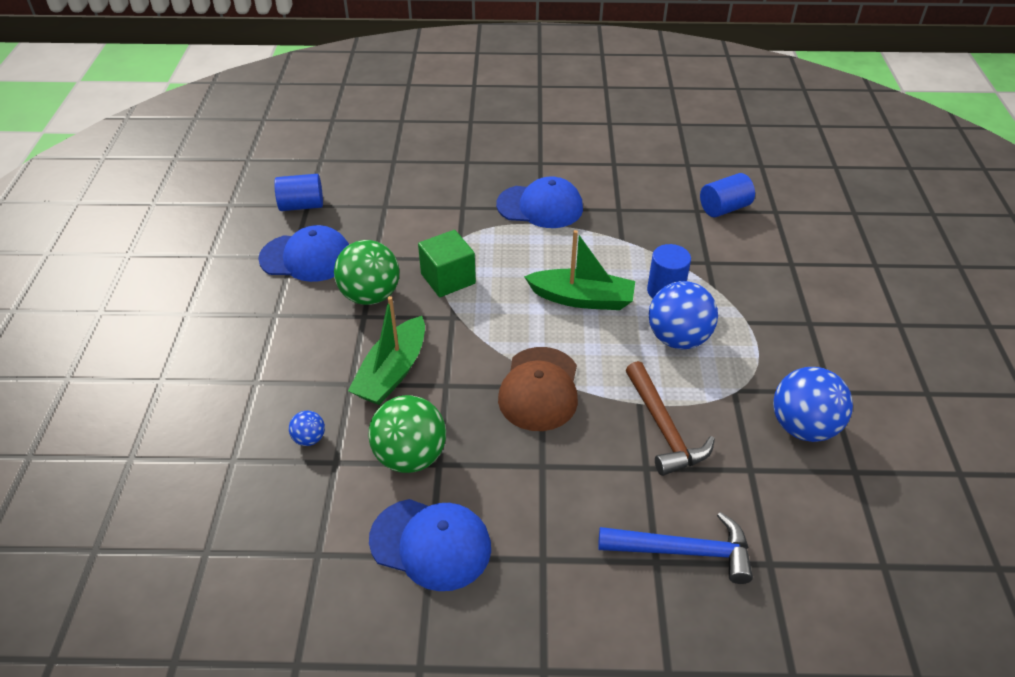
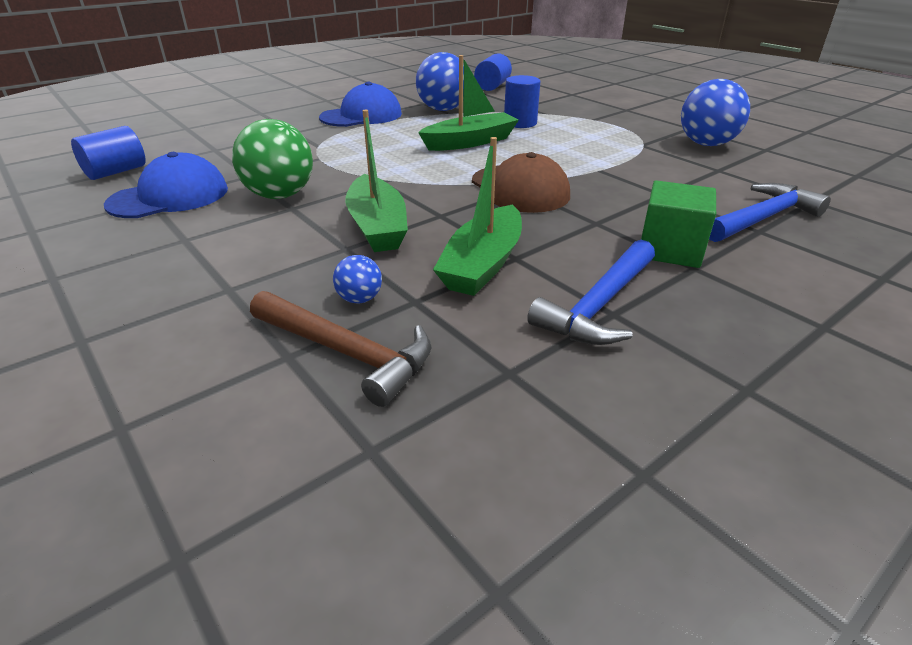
camera: 40 degrees left, 10 degrees down
(410, 456) = (482, 264): green ball -> green boat
(431, 544) = (599, 305): blue cap -> blue hammer
(448, 278) = (342, 165): green cube -> green cube (670, 249)
(663, 428) = (636, 174): brown hammer -> brown hammer (346, 353)
(678, 338) = (567, 137): blue ball -> blue ball (443, 109)

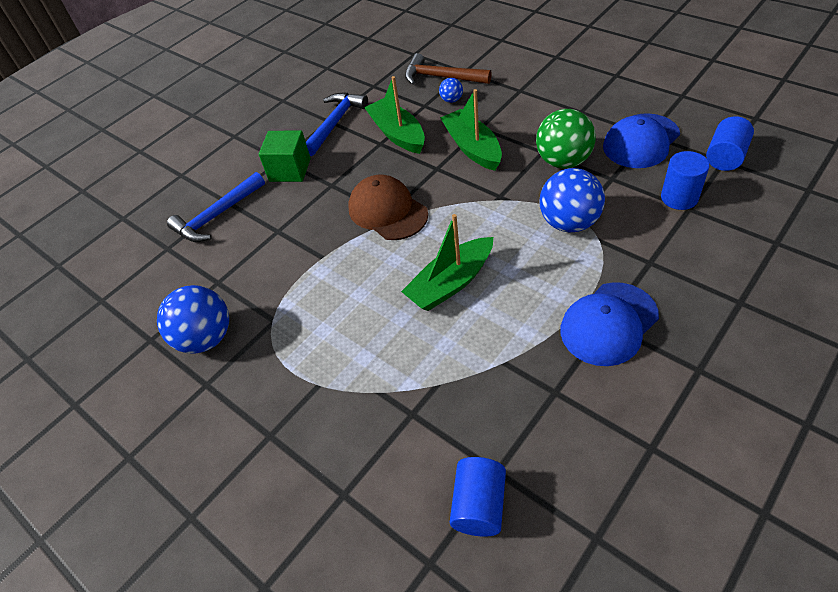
camera: 175 degrees right, 15 degrees up
(443, 109) = (517, 372): blue ball -> blue ball (569, 222)
(482, 264) = (397, 134): green boat -> green boat turned 45 degrees counterclockwise
(520, 123) = (407, 349): blue cylinder -> blue cylinder (679, 197)

